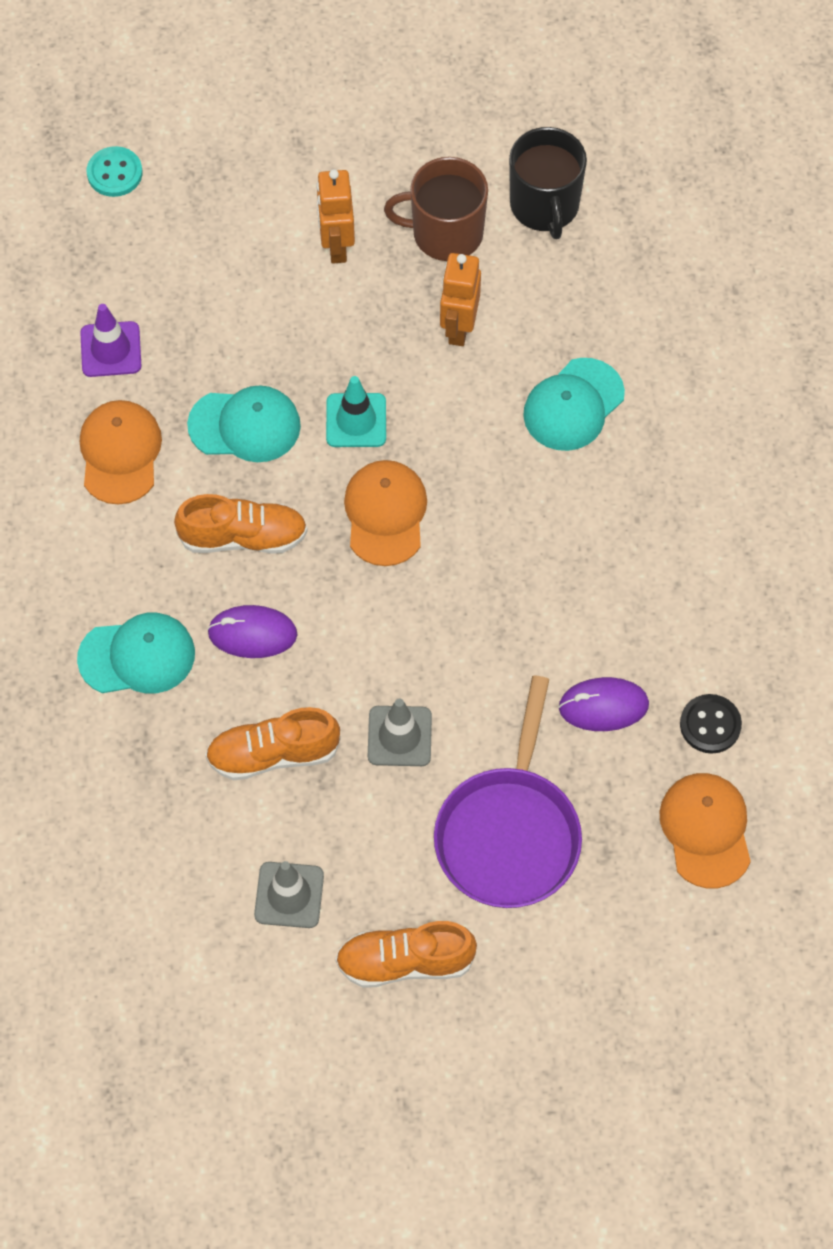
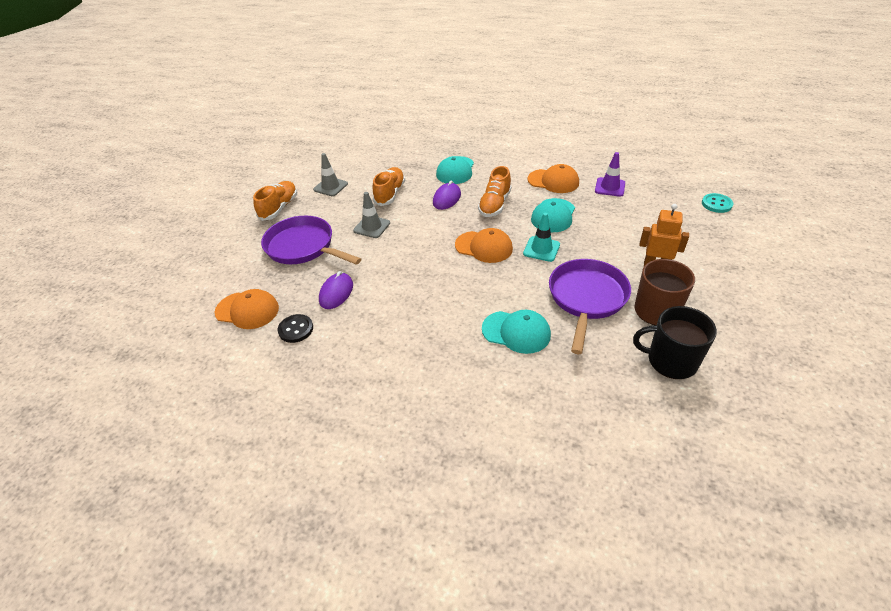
camera: 115 degrees right, 20 degrees down
(458, 328) = (586, 299): orange robot -> purple pan
(573, 405) = (516, 332): turquoise cap -> turquoise cap turned 135 degrees clockwise

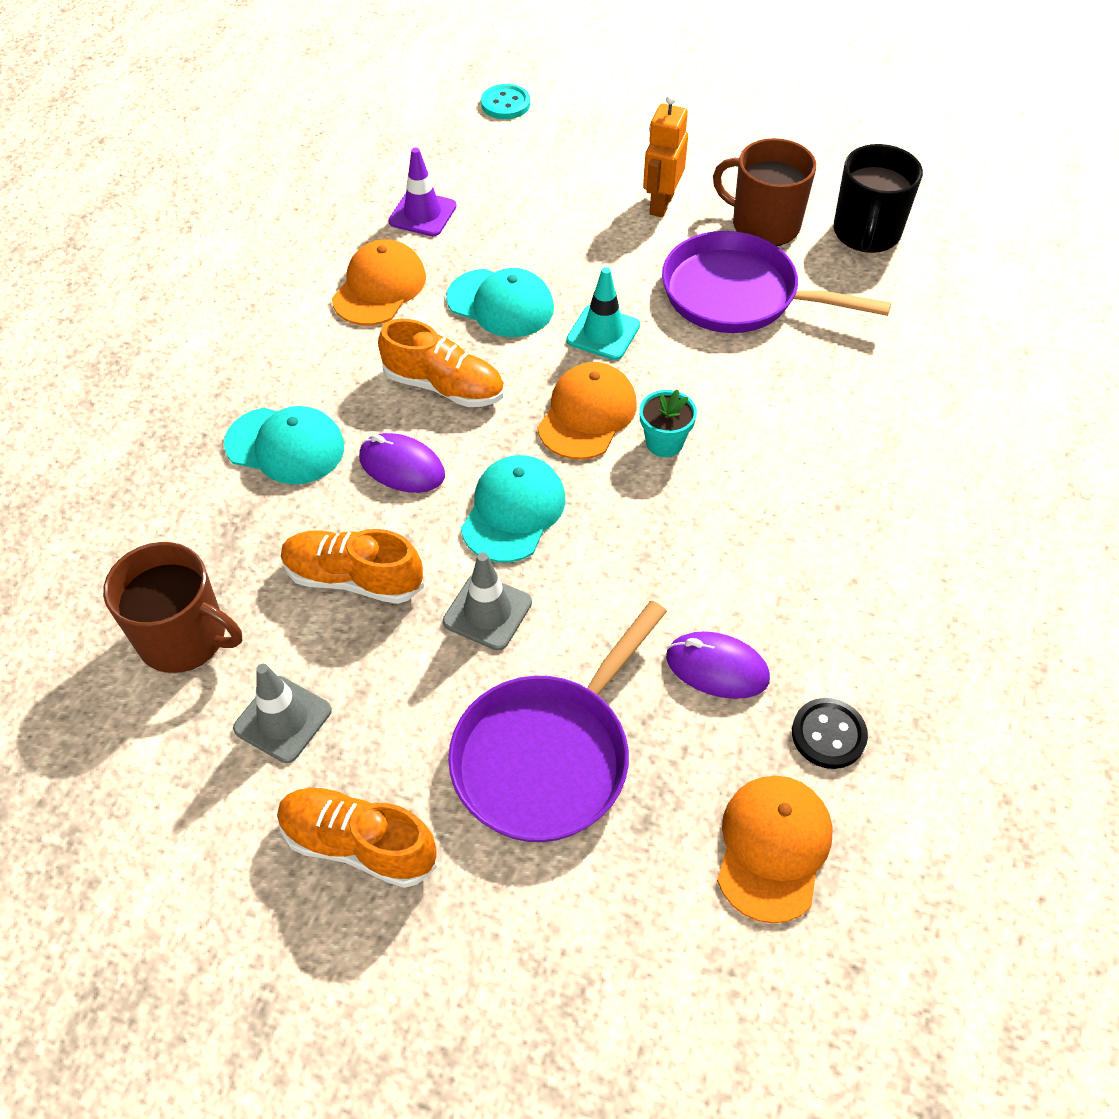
camera: 90 degrees left, 10 degrees up
(366, 163) = (184, 638): none -> brown mug
(468, 273) = (664, 443): none -> turquoise flower pot
(516, 332) = (818, 389): turquoise cap -> turquoise cap (513, 511)

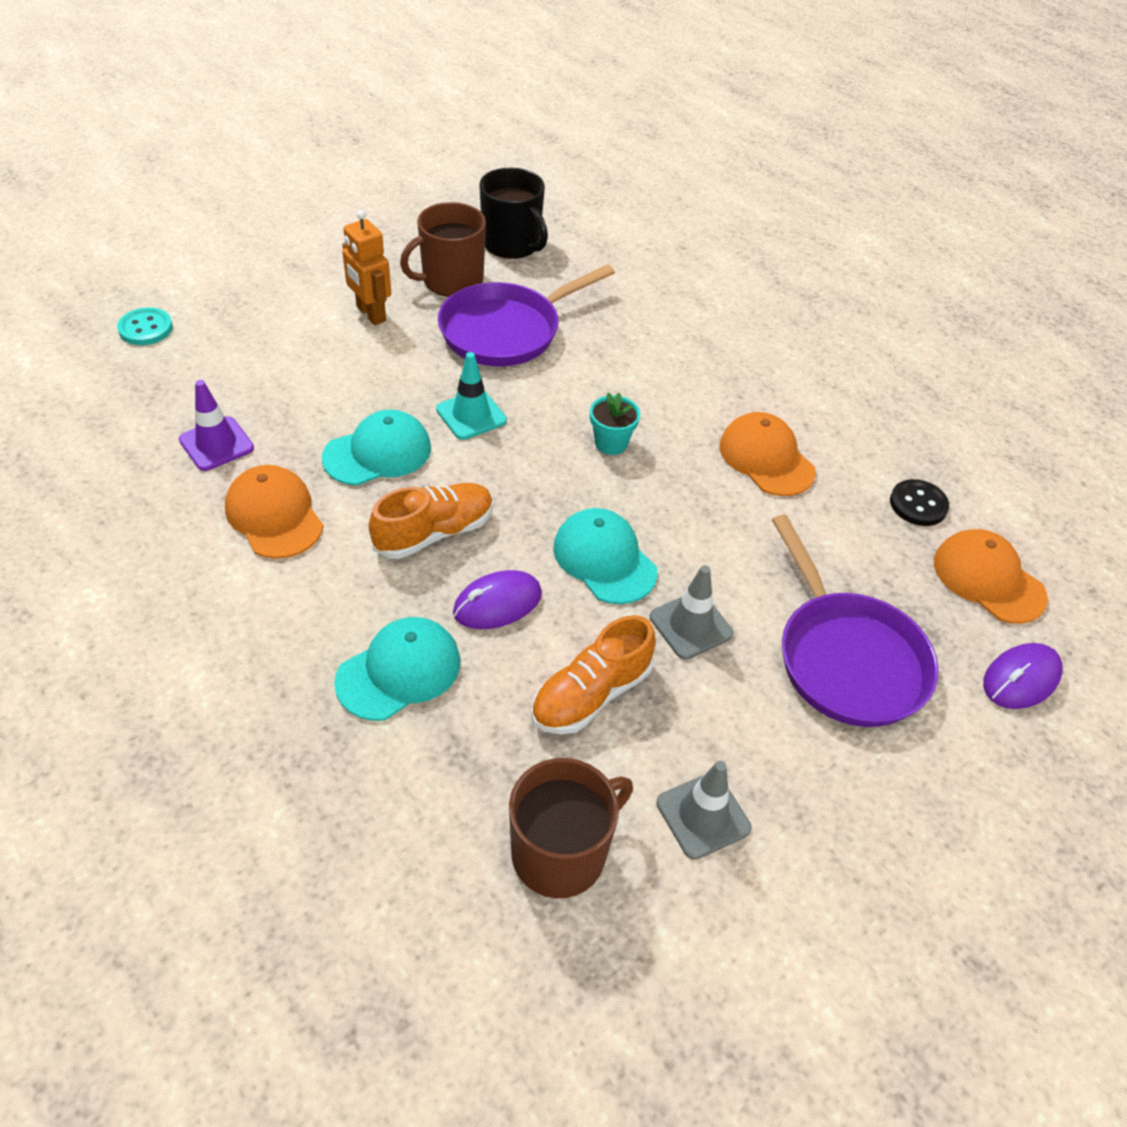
camera: 60 degrees left, 5 degrees down
(358, 844) = (857, 819): orange shoe -> none
(587, 414) = (545, 467): orange cap -> orange cap (766, 458)
(717, 668) = (831, 527): purple mouse -> purple mouse (1021, 679)

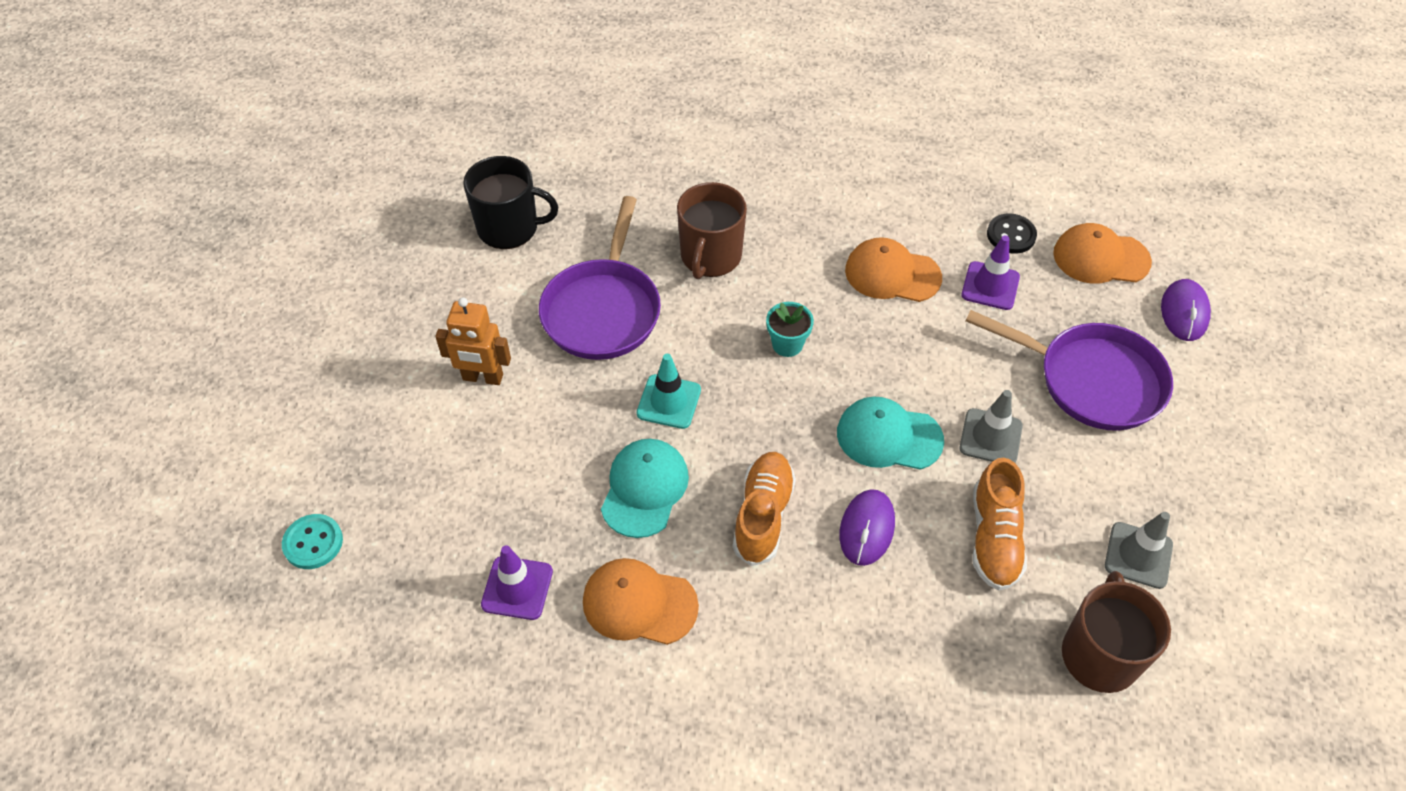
camera: 40 degrees left, 5 degrees up
(399, 671) = (870, 634): turquoise cap -> none
(451, 281) = (505, 298): brown mug -> brown mug (710, 256)
(845, 525) = (990, 286): none -> purple traffic cone

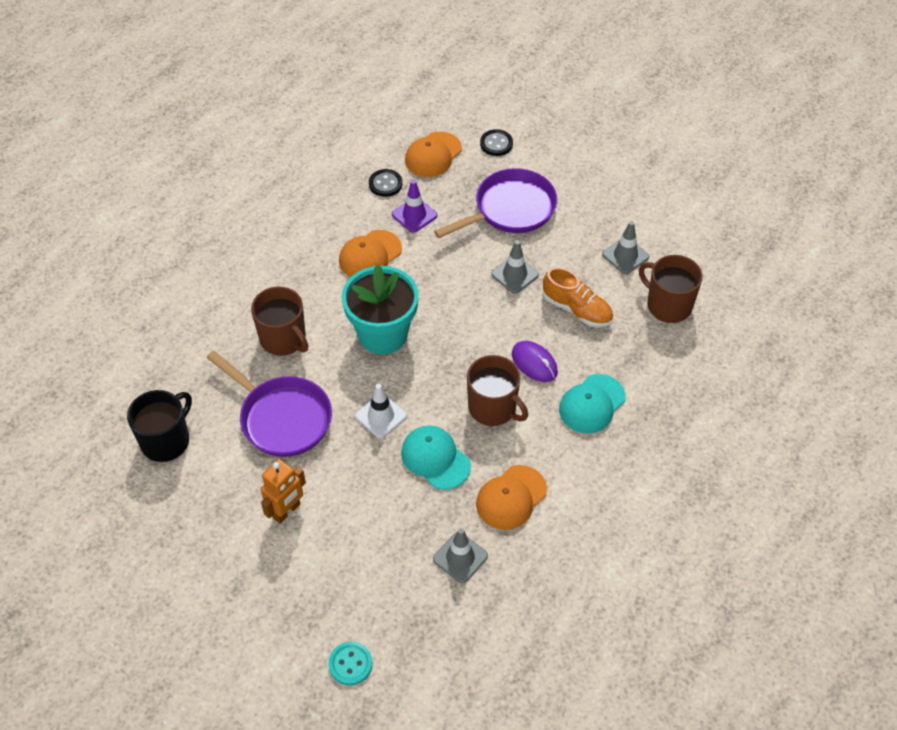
camera: 60 degrees left, 0 degrees up
(517, 588) = (460, 557): purple traffic cone -> grey traffic cone
(669, 402) = (381, 416): turquoise traffic cone -> white traffic cone
(763, 515) = (493, 408): orange shoe -> brown mug
(787, 344) = (383, 334): turquoise flower pot -> turquoise flower pot, size x2.25
(888, 436) = (482, 320): turquoise cap -> turquoise cap (592, 404)
(1184, 312) = (496, 144): purple mouse -> black button

